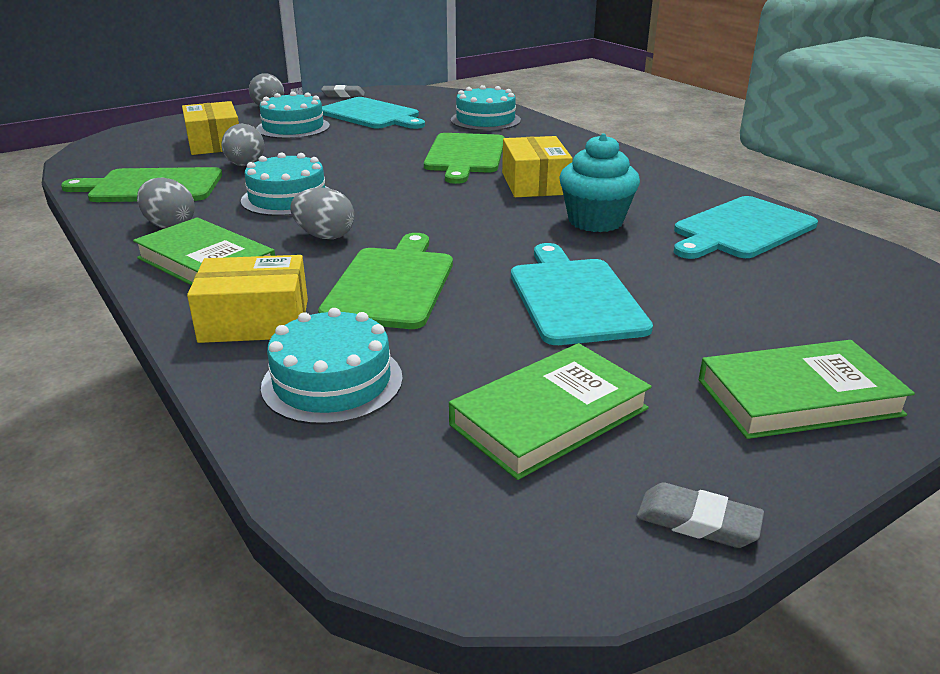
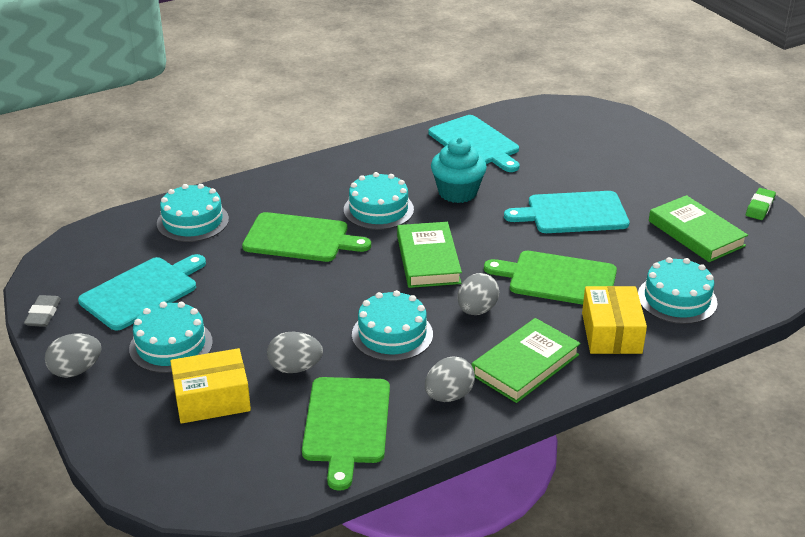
camera: 85 degrees left, 5 degrees up
(535, 183) = (378, 209): yellow box -> turquoise cake
(697, 522) = (760, 207): grey eraser -> green eraser
(798, 397) = (667, 167): green book -> green book (428, 259)

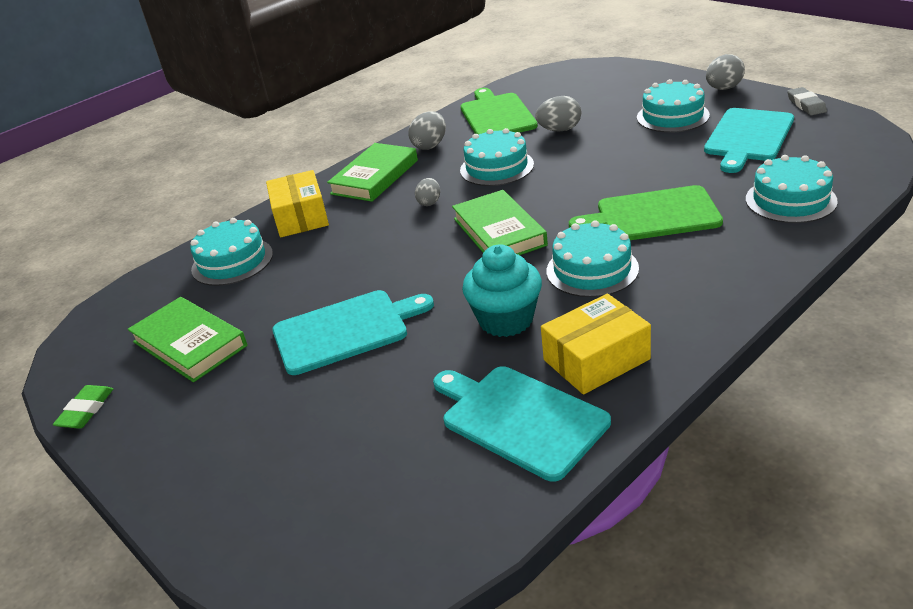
camera: 170 degrees right, 0 degrees up
(212, 399) = (604, 102): yellow box -> yellow box (596, 359)
(477, 310) = (429, 202): grey egg -> grey egg, size x0.65
(558, 279) = (355, 249): green cutting board -> none

